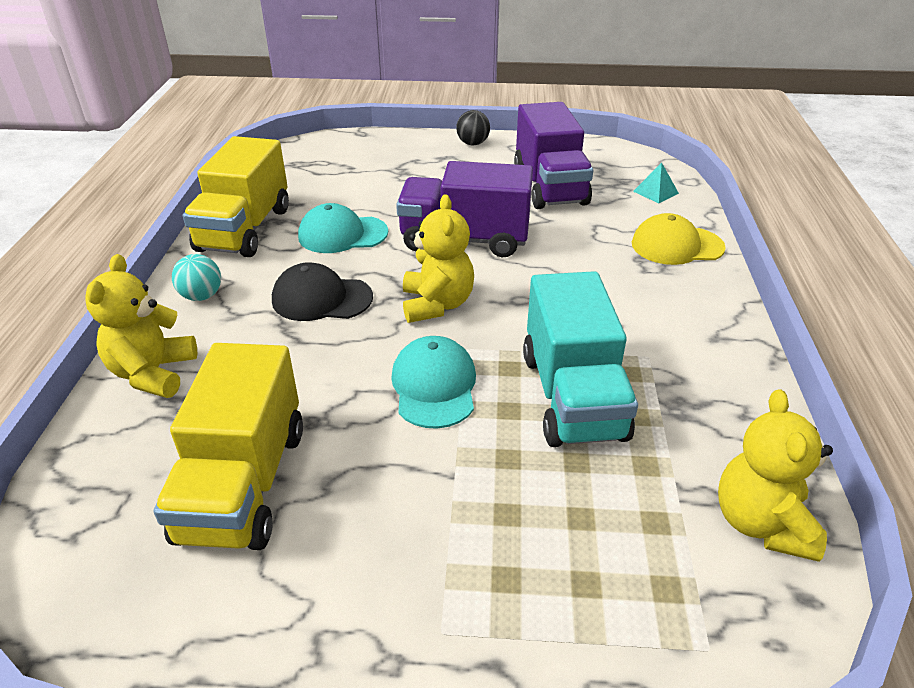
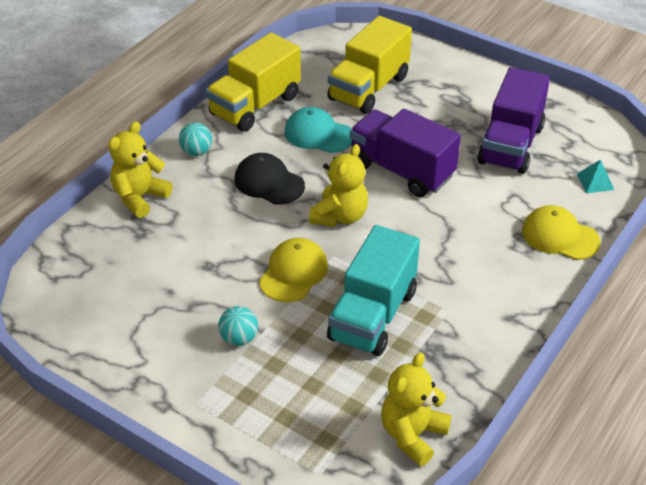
camera: 30 degrees right, 5 degrees up
(244, 484) = (150, 286): yellow truck -> yellow truck (368, 88)
(430, 500) = (239, 338): none -> turquoise ball
(434, 386) = (293, 273): turquoise cap -> yellow cap
(473, 143) = (485, 78): black ball -> none

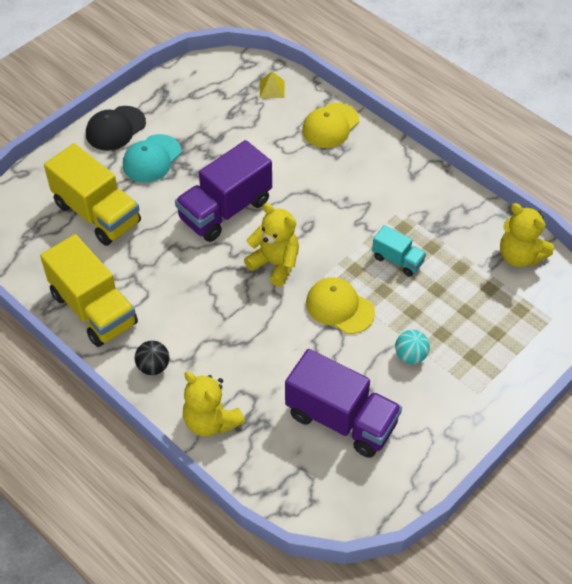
camera: 80 degrees left, 10 degrees up
(196, 152) = (153, 366): turquoise ball -> black ball
(269, 182) = (216, 311): black cap -> black cap (115, 128)
(318, 134) = (155, 263): turquoise cap -> turquoise cap (151, 159)
(373, 315) = (397, 260): turquoise truck -> turquoise truck, size x0.52
(510, 145) = (211, 129): purple truck -> purple truck (341, 419)
(595, 181) = (272, 89): turquoise pyramid -> yellow pyramid

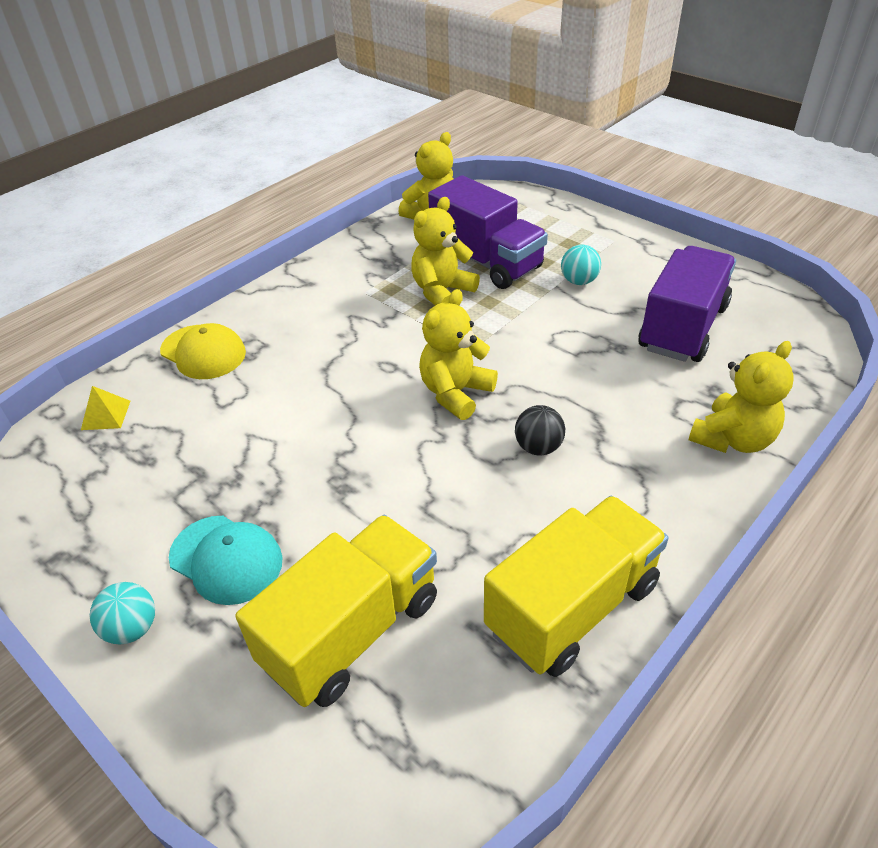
camera: 90 degrees left, 10 degrees down
(115, 128) = (132, 628): black cap -> turquoise ball
(153, 366) = (665, 511): black ball -> black ball (538, 447)
(225, 210) = (354, 452): purple truck -> purple truck (486, 261)
(339, 307) = (520, 334): yellow cap -> none
(397, 260) = (442, 292): turquoise truck -> yellow teddy bear

